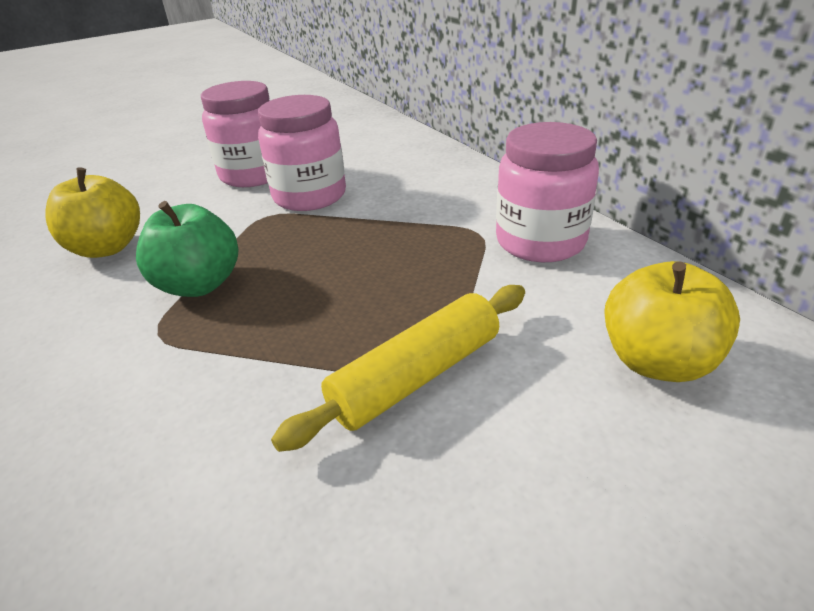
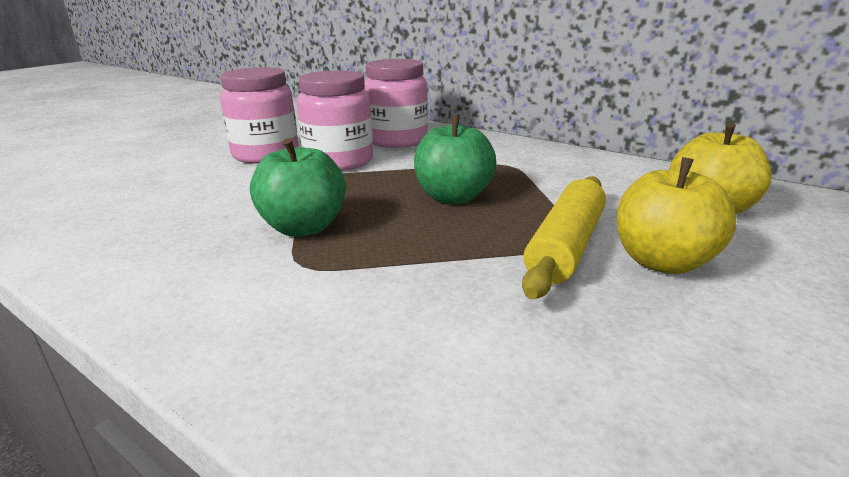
camera: 25 degrees left, 10 degrees down
(107, 248) = (166, 219): yellow apple -> yellow apple (662, 262)
(371, 272) = (453, 197): none -> green apple
(540, 242) = (559, 164): pink jar -> pink jar (397, 140)

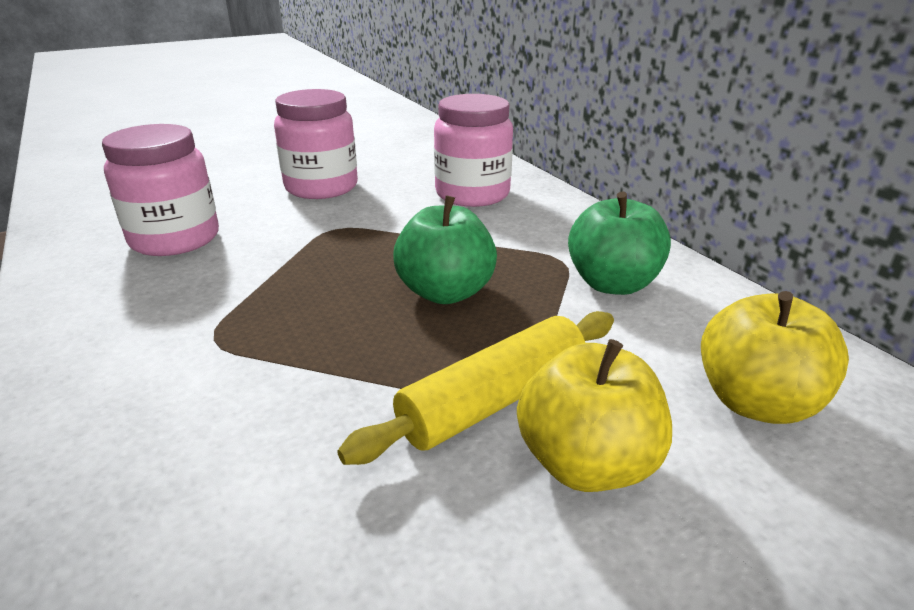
camera: 25 degrees right, 5 degrees up
(304, 227) = (260, 292): green apple -> green apple (612, 284)
(339, 161) = (381, 212): pink jar -> pink jar (175, 239)

